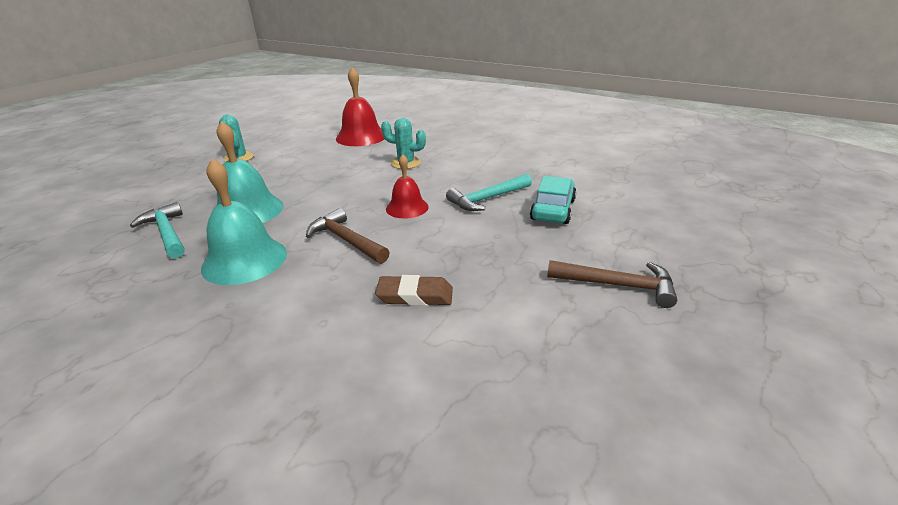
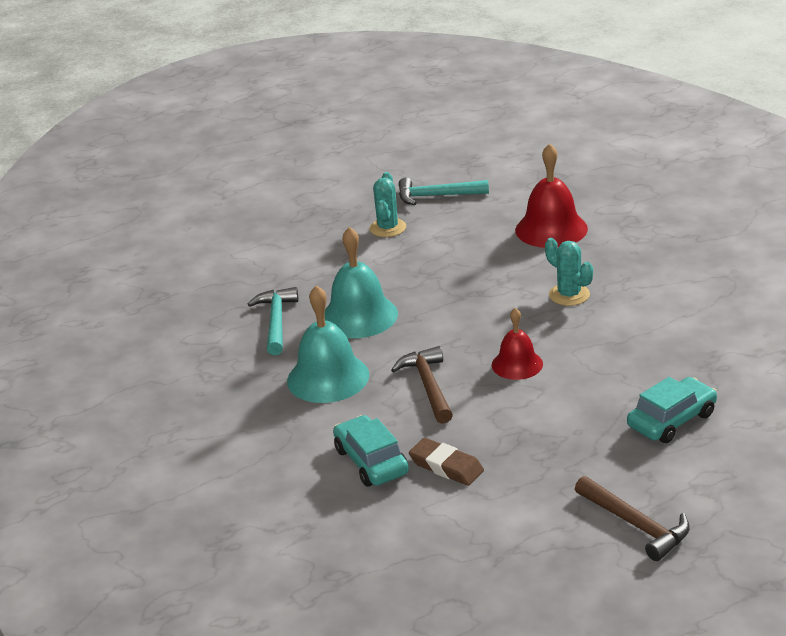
camera: 35 degrees right, 0 degrees up
(337, 316) = (371, 461): none -> turquoise car
(487, 199) = (613, 381): turquoise hammer -> turquoise hammer (436, 196)

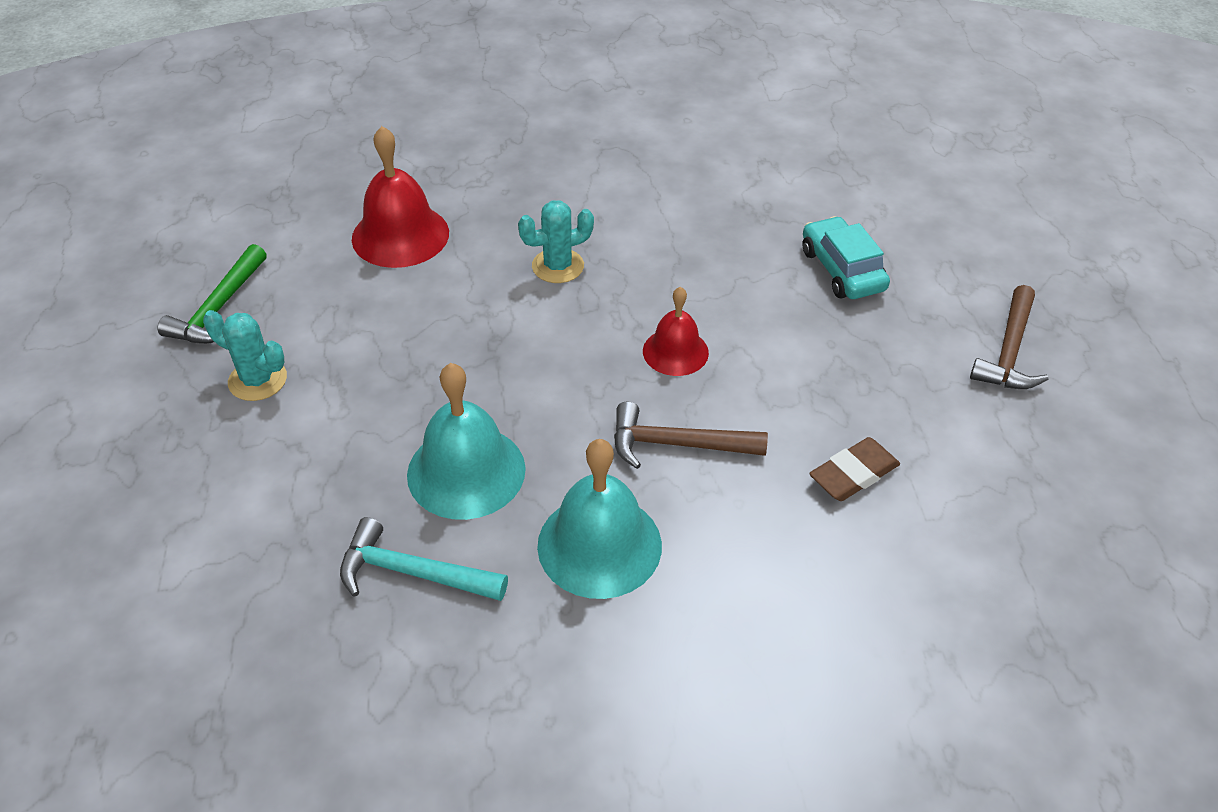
camera: 75 degrees left, 15 degrees up
(371, 461) = (815, 546): turquoise car -> none
(436, 196) = (219, 308): turquoise hammer -> green hammer
(636, 525) = (1009, 351): brown hammer -> brown hammer turned 135 degrees clockwise

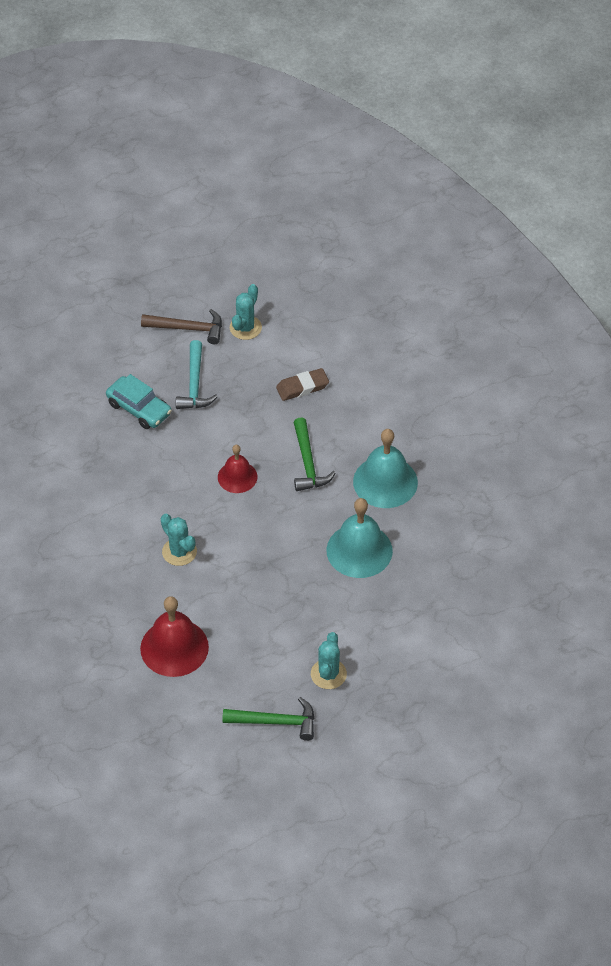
camera: 105 degrees left, 5 degrees up
(412, 572) = (430, 553): turquoise hammer -> turquoise hammer (195, 384)
(676, 444) = (308, 463): brown hammer -> green hammer
(842, 270) = (139, 408): turquoise car -> turquoise car turned 105 degrees counterclockwise
(853, 474) = (302, 387): brown eraser -> brown eraser turned 60 degrees counterclockwise
(1007, 424) = (245, 328): none -> turquoise cactus

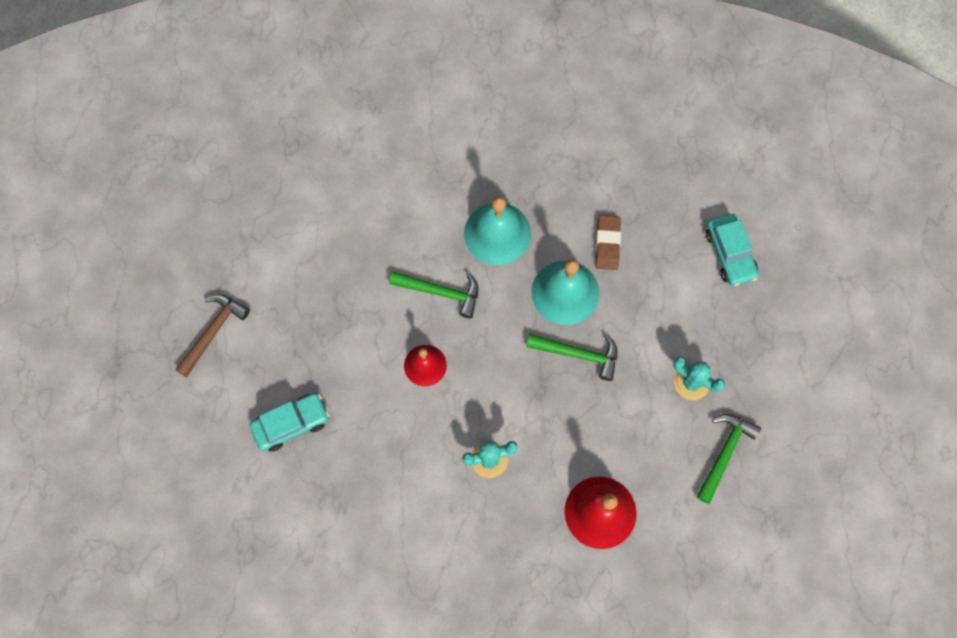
camera: 65 degrees left, 20 degrees up
(195, 384) = (289, 356): turquoise hammer -> none
(245, 328) = (243, 276): turquoise cactus -> none
(302, 387) = (346, 256): brown eraser -> brown eraser (607, 244)
(307, 581) = (578, 354): none -> green hammer
(470, 661) = (730, 254): none -> turquoise car

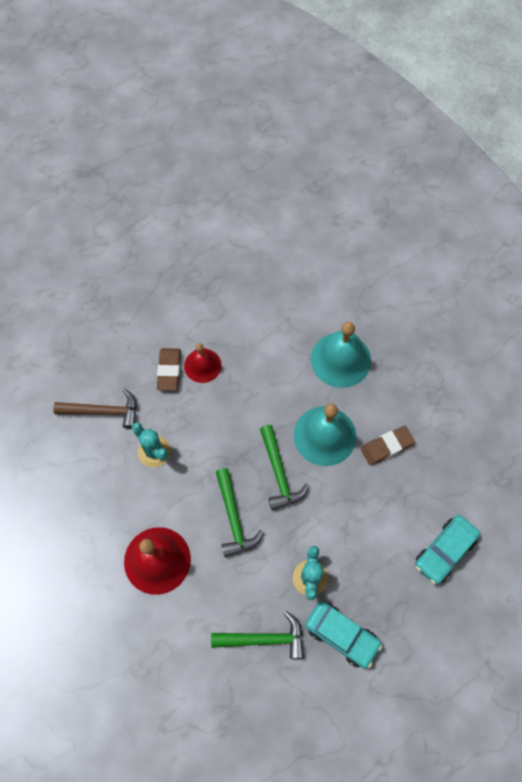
camera: 60 degrees right, 5 degrees down
(213, 332) = (145, 215): brown hammer -> brown hammer (103, 411)
(291, 424) = (106, 300): turquoise car -> turquoise car (342, 635)
(411, 400) = (169, 370): none -> brown eraser
(441, 292) = (267, 345): green hammer -> green hammer (234, 518)

